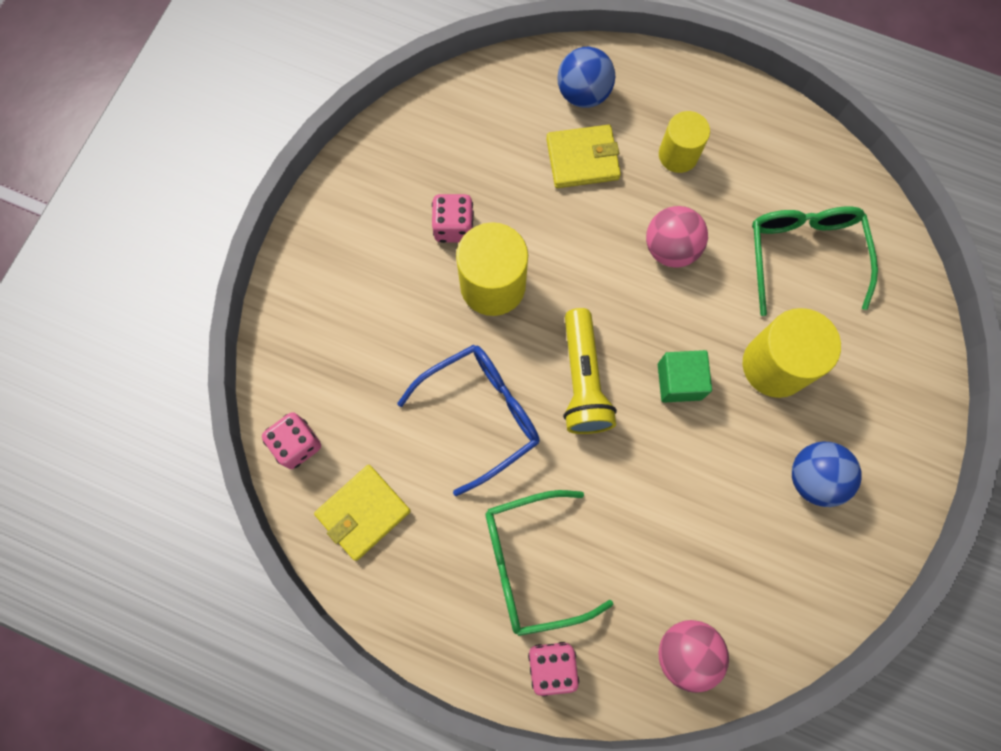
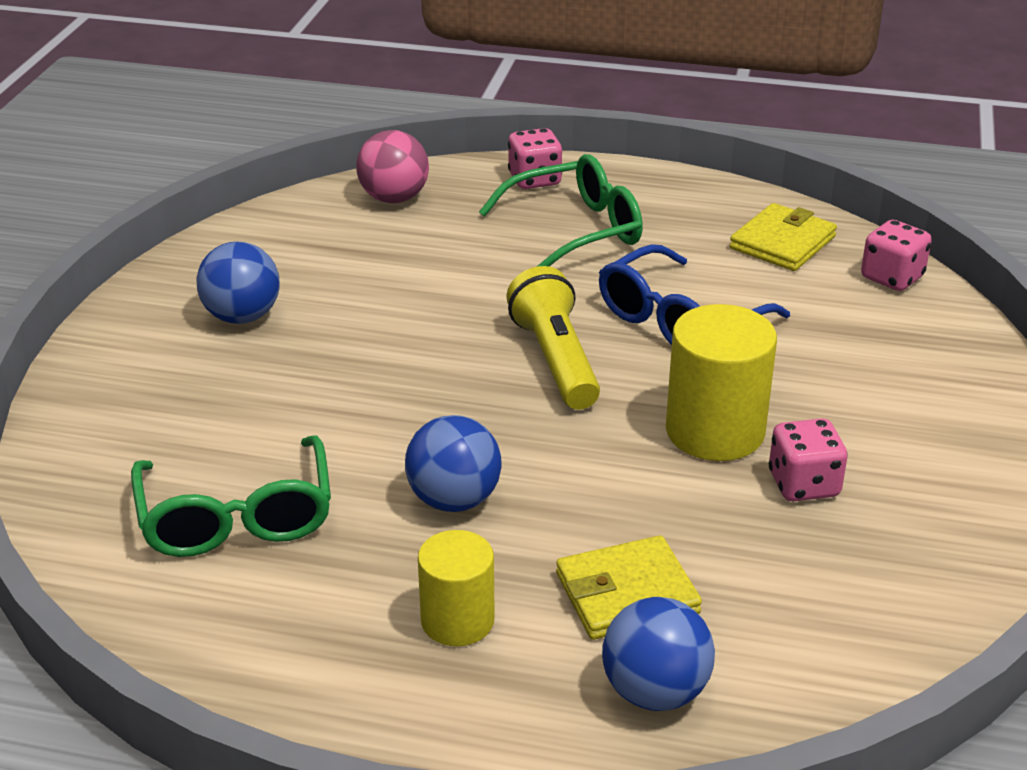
camera: 170 degrees right, 40 degrees down
(670, 248) = (454, 500): pink ball -> blue ball
(679, 381) = (423, 373): green cube -> none
(775, 365) = (288, 401): yellow cylinder -> none

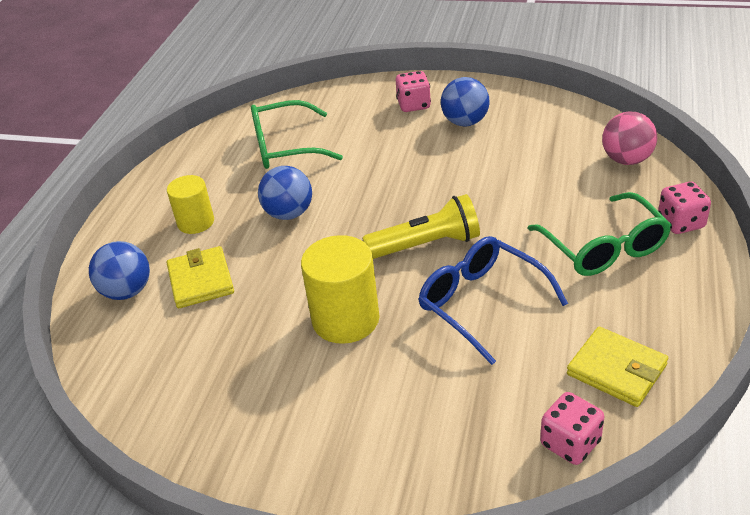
camera: 95 degrees right, 5 degrees up
(803, 484) = (284, 361): pink dice -> pink dice (413, 105)

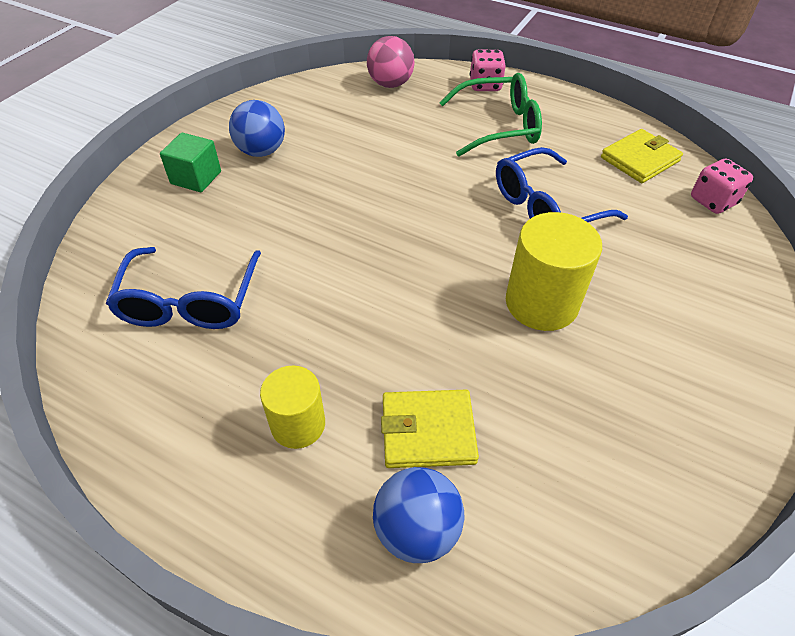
camera: 80 degrees left, 10 degrees up
(284, 147) = (189, 302): green glasses -> blue glasses
(289, 214) = (337, 320): blue ball -> none
(413, 105) = (196, 178): pink dice -> green cube
(426, 245) = (449, 222): yellow flashlight -> none

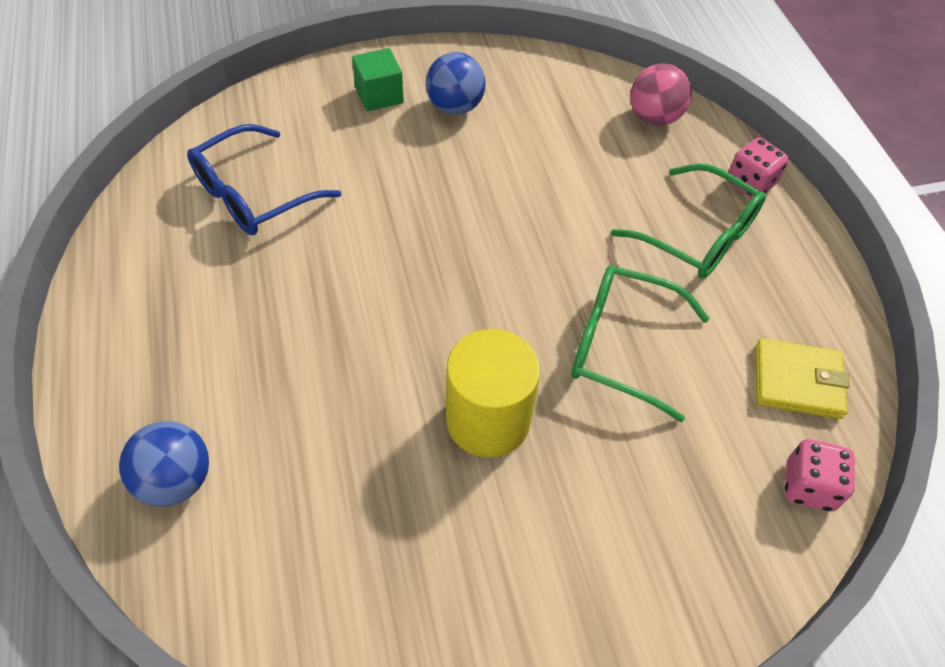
camera: 45 degrees right, 5 degrees up
(298, 424) = (204, 342): yellow cylinder -> none
(428, 431) = (269, 428): yellow wallet -> none
(545, 207) = (620, 346): blue glasses -> green glasses

